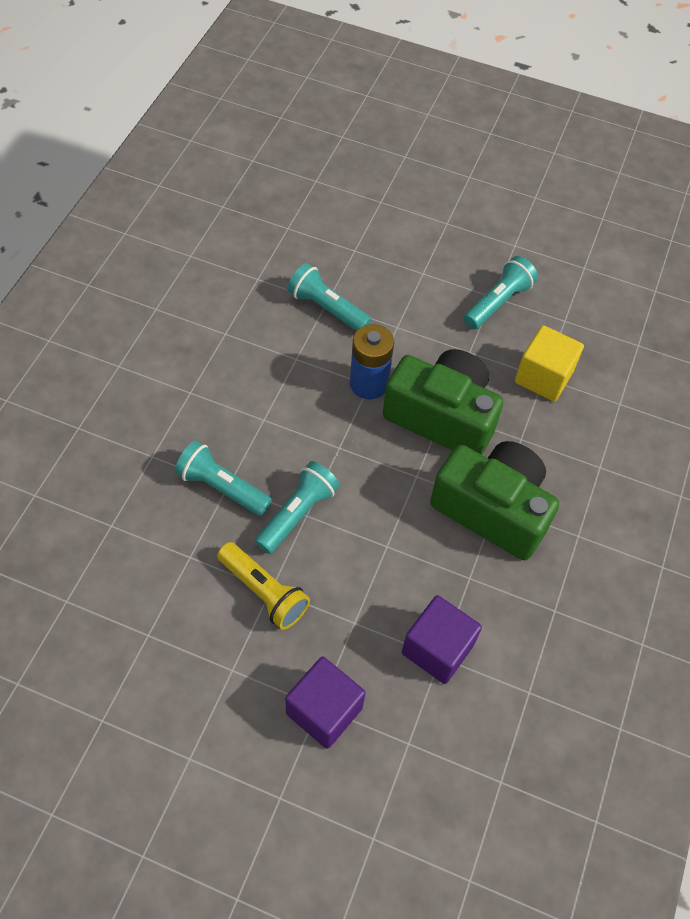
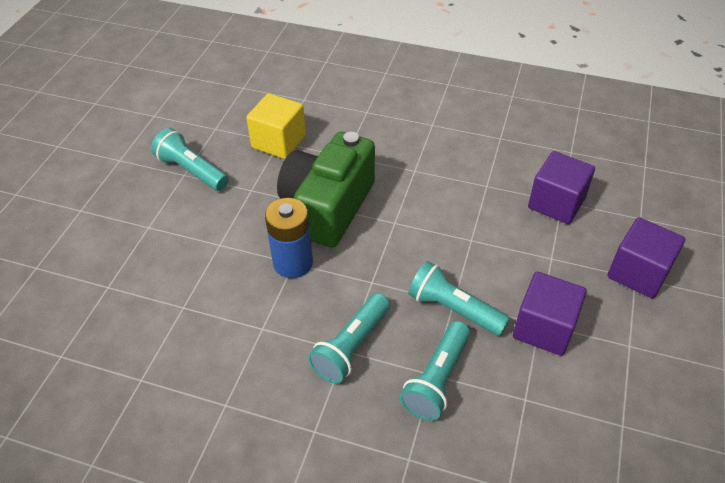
camera: 90 degrees left, 10 degrees down
(264, 592) = (544, 328): yellow flashlight -> purple cube
(327, 308) = (192, 306): turquoise flashlight -> turquoise flashlight (351, 347)
(492, 509) = (419, 172): green camera -> none

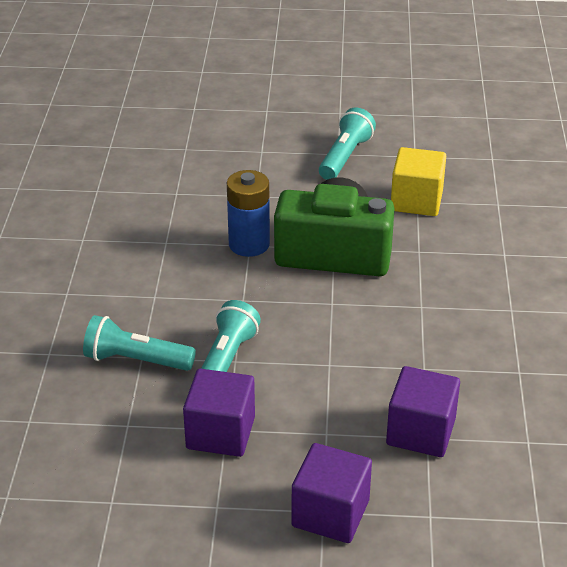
camera: 75 degrees right, 10 degrees down
(351, 347) = (159, 299): turquoise flashlight -> none

